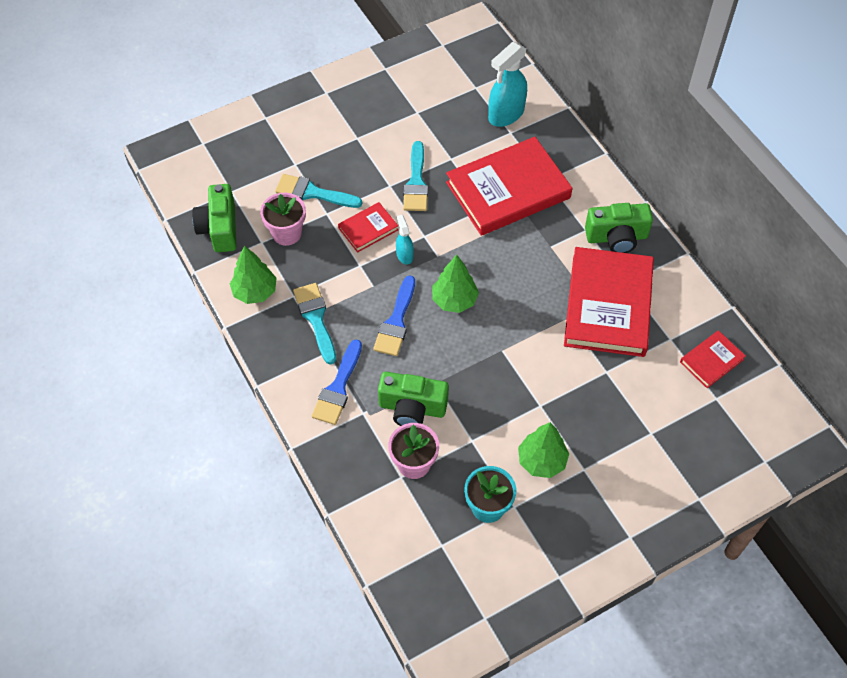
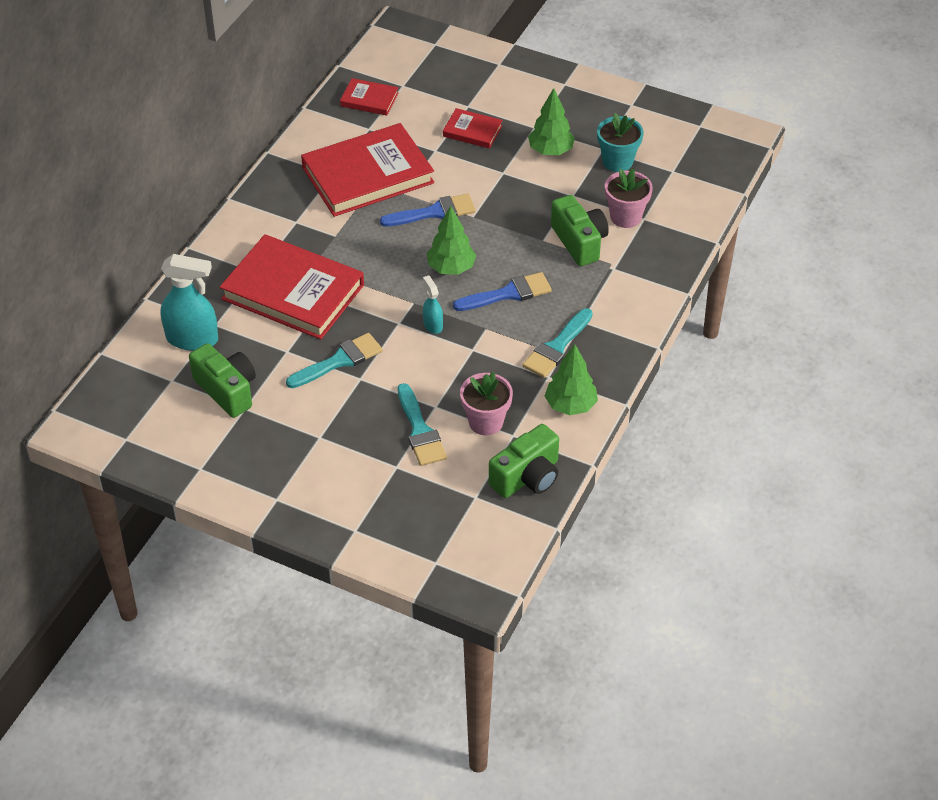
camera: 125 degrees left, 10 degrees down
(338, 388) = (607, 295): blue brush -> blue brush (434, 212)
(368, 229) = (426, 365): red book -> red book (472, 131)
(404, 255) = (433, 325): turquoise spray bottle -> turquoise spray bottle turned 120 degrees clockwise
(616, 237) = (288, 199): green camera -> green camera (227, 390)

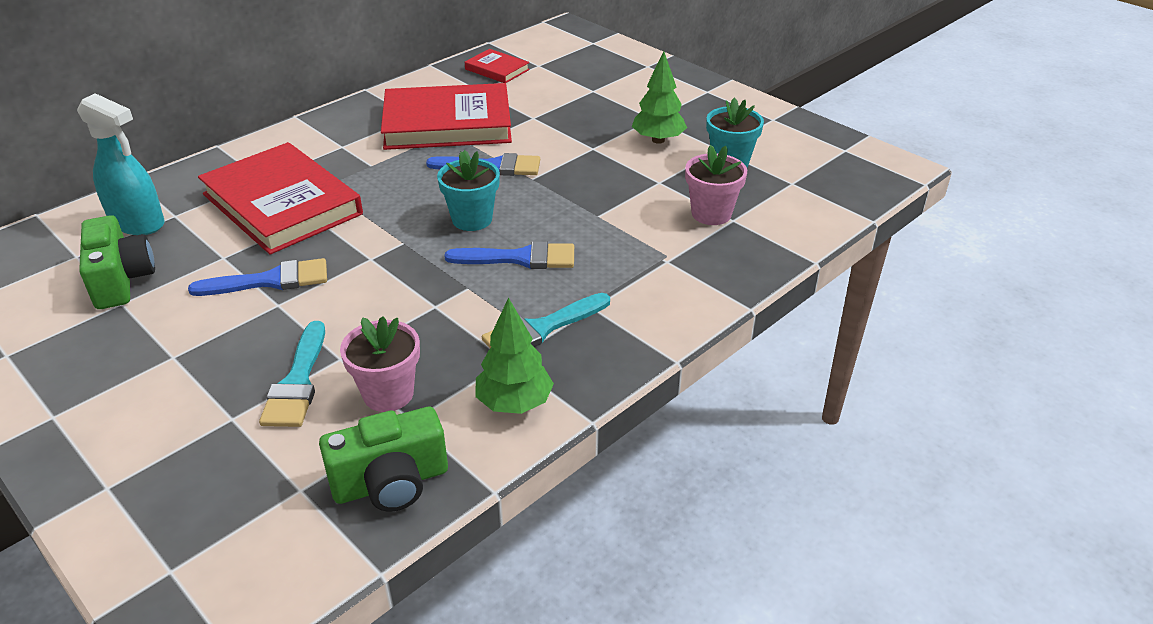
camera: 20 degrees right, 10 degrees down
(339, 361) = (270, 280): turquoise brush -> blue brush
(433, 325) = (407, 269): turquoise spray bottle -> none
(451, 268) = (472, 219): green tree -> turquoise flower pot
(472, 131) = (583, 110): red book -> none
(579, 242) = (640, 226): green camera -> none

